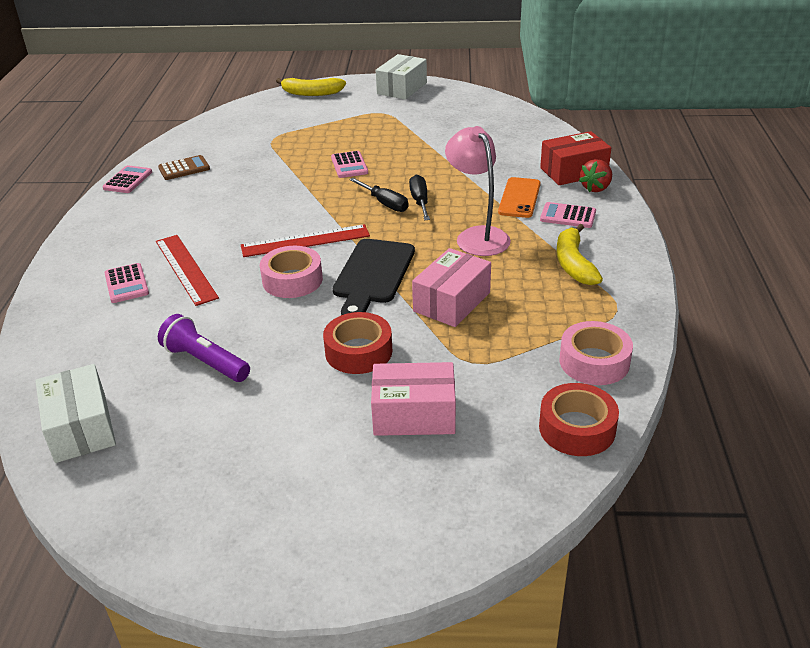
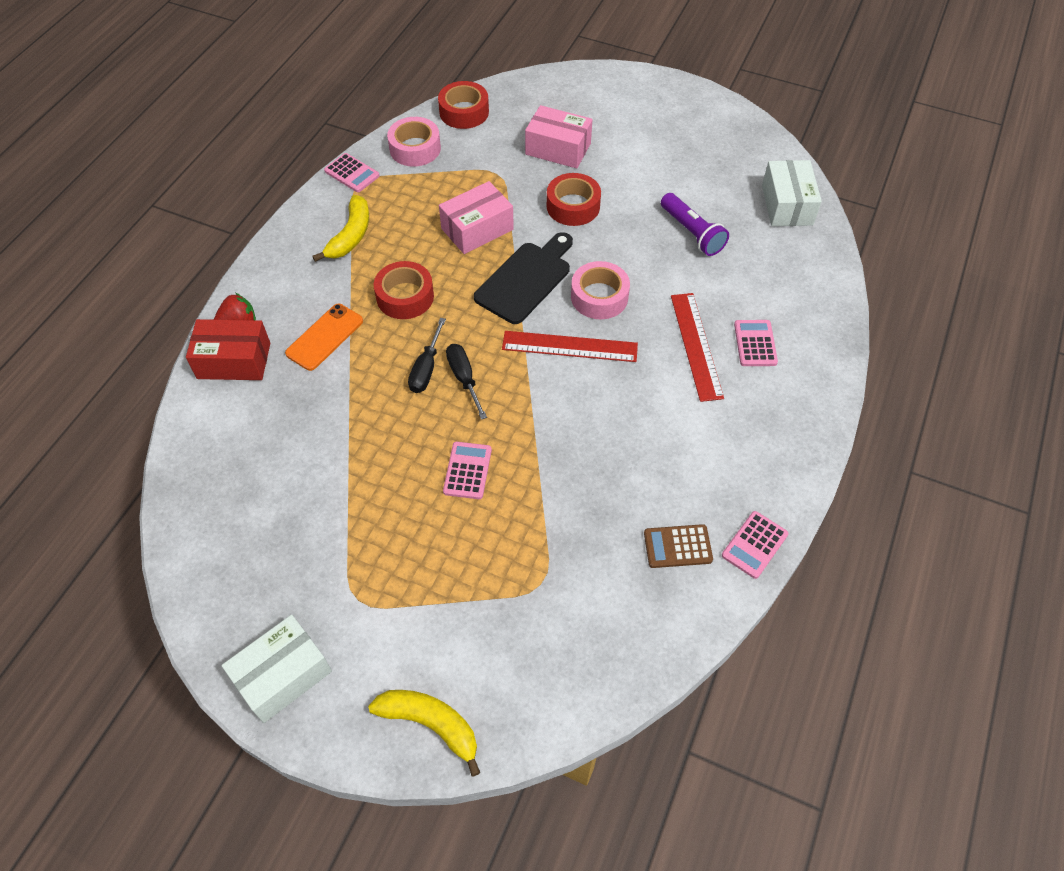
camera: 160 degrees left, 20 degrees up
(477, 236) = (405, 297): pink lamp -> red tape
(568, 216) = (303, 294): pink calculator -> pink calculator (352, 173)

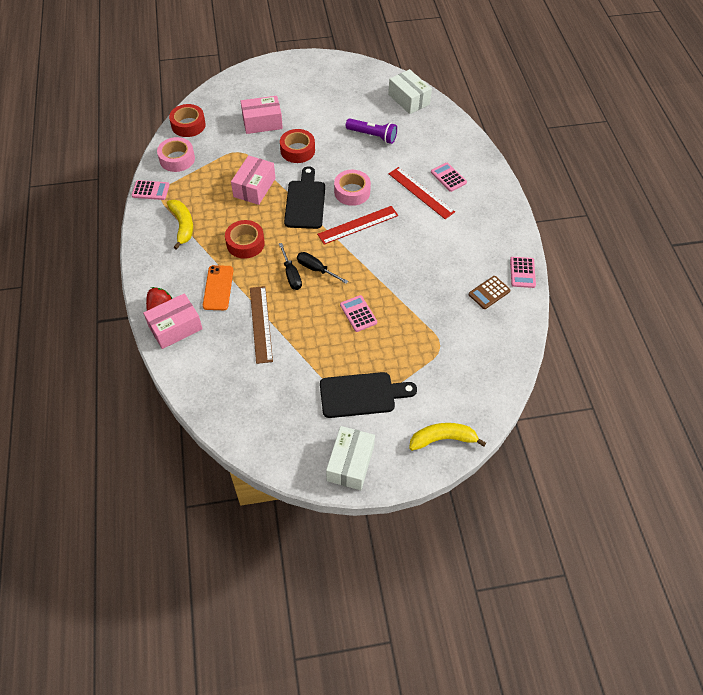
camera: 35 degrees left, 0 degrees up
(234, 360) = (175, 327): red box -> pink box
(335, 413) = (261, 324): none -> brown ruler
(377, 588) = (362, 395): none -> black cutting board

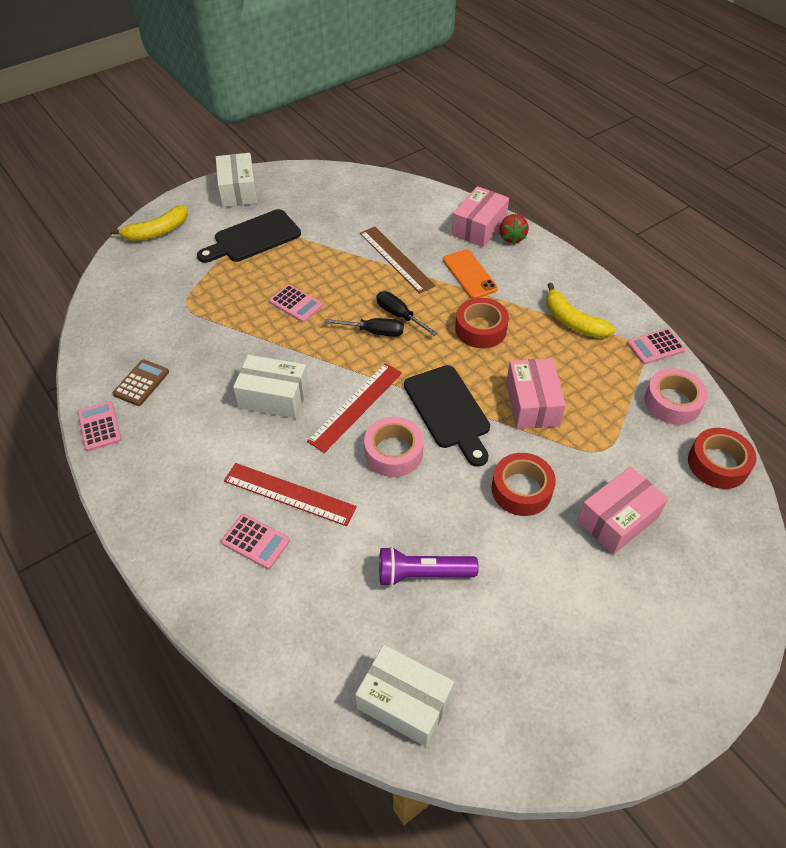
camera: 155 degrees right, 5 degrees down
(405, 250) = (273, 397): none -> white box

